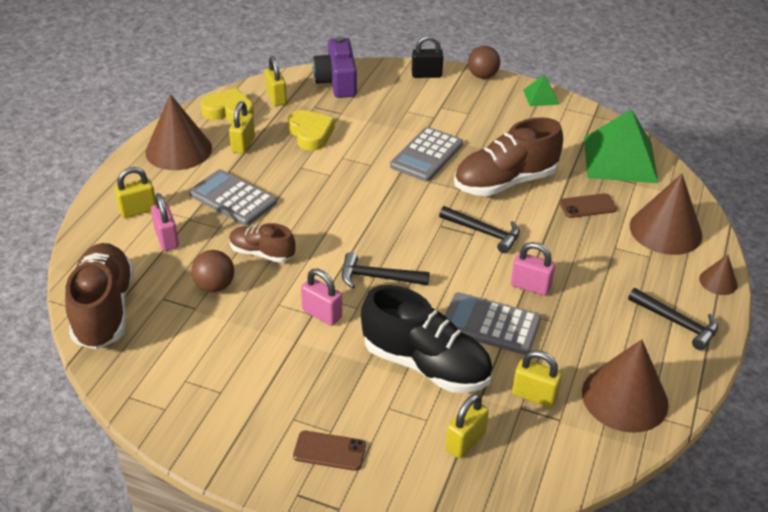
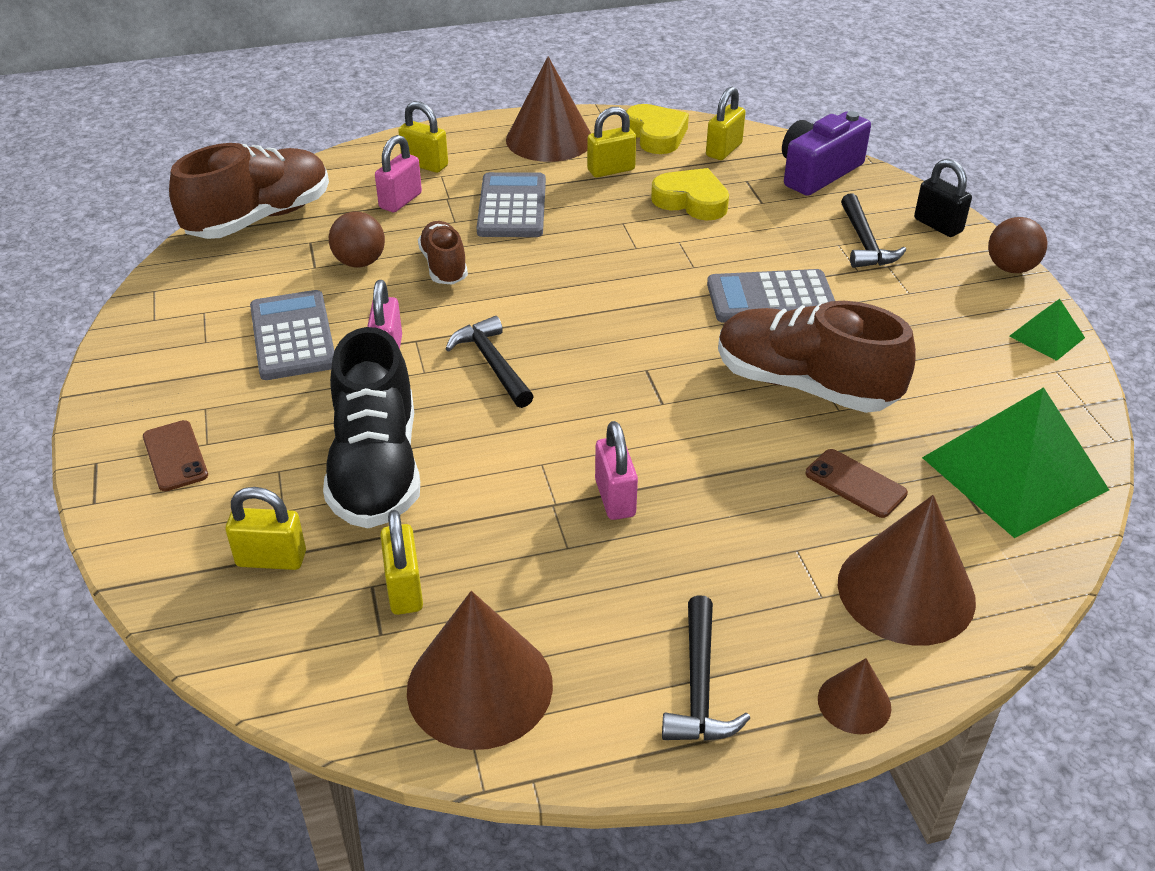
camera: 55 degrees right, 0 degrees up
(310, 134) = (691, 201): yellow heart -> yellow heart turned 90 degrees counterclockwise
(484, 232) = (676, 411): black hammer -> black hammer (865, 242)
(490, 324) = (502, 492): grey calculator -> grey calculator (292, 336)

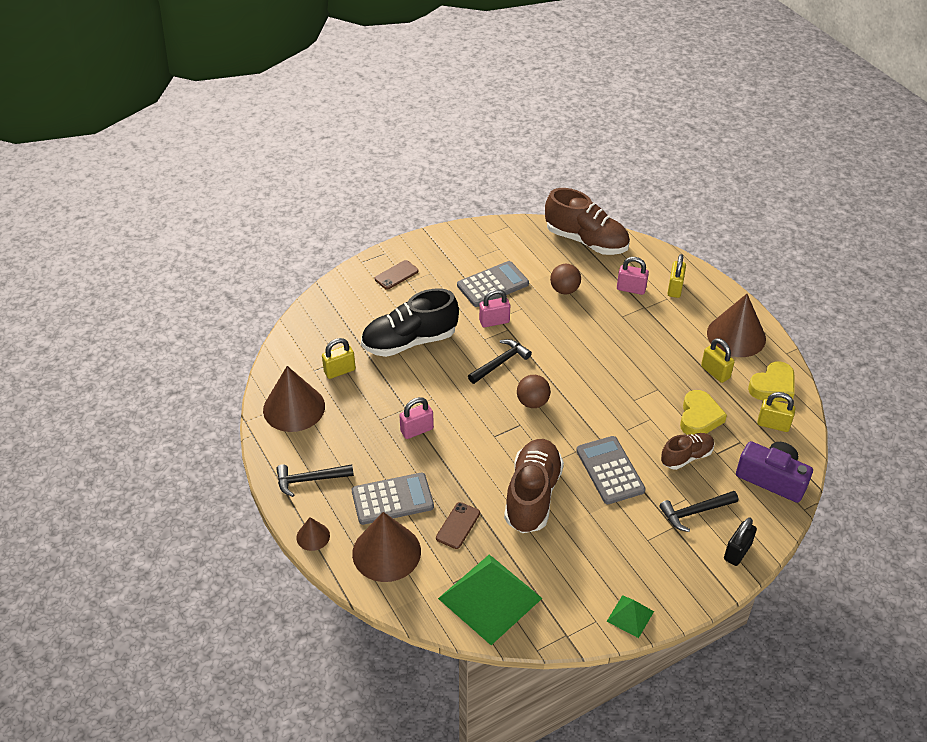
camera: 75 degrees right, 5 degrees up
(271, 559) = (345, 325): yellow padlock -> none
(444, 266) = (576, 323): brown shoe -> brown shoe (686, 457)
(512, 207) = (649, 336): grey calculator -> grey calculator (392, 499)
(1010, 268) = (702, 596): brown ball -> brown ball (532, 402)

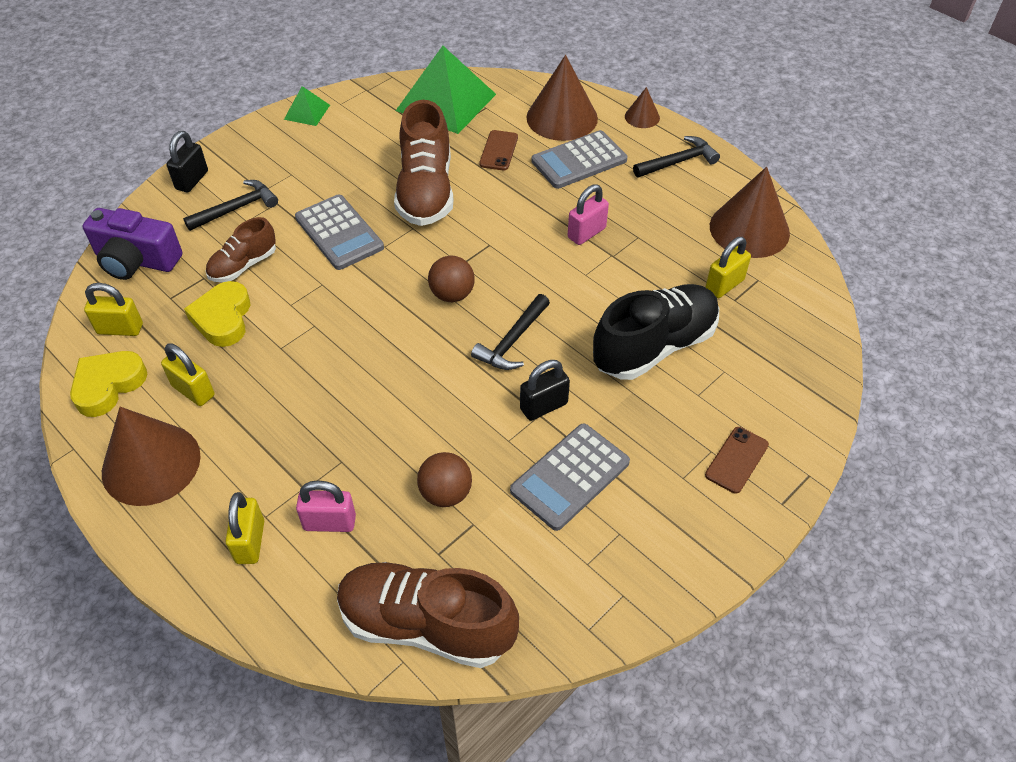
camera: 165 degrees right, 5 degrees up
(494, 321) = (543, 406): pink padlock -> black padlock

